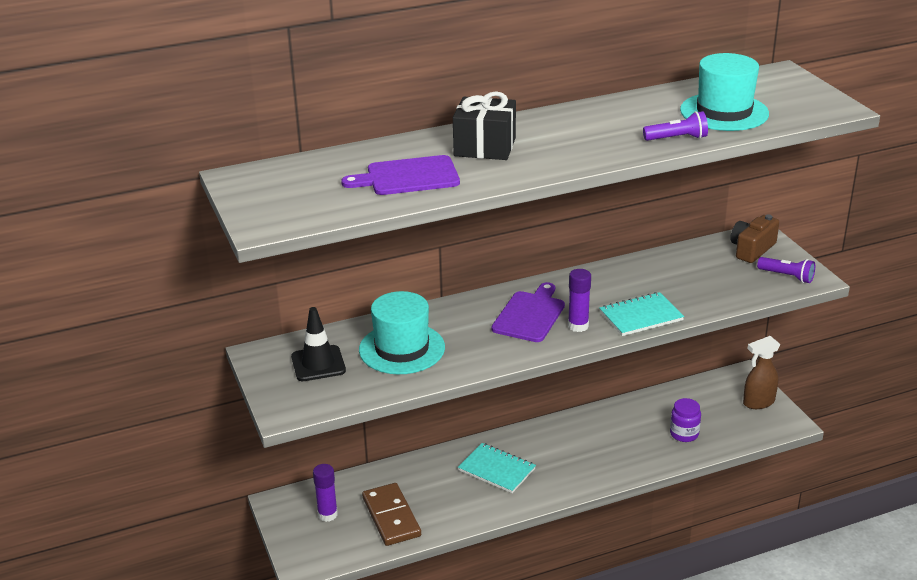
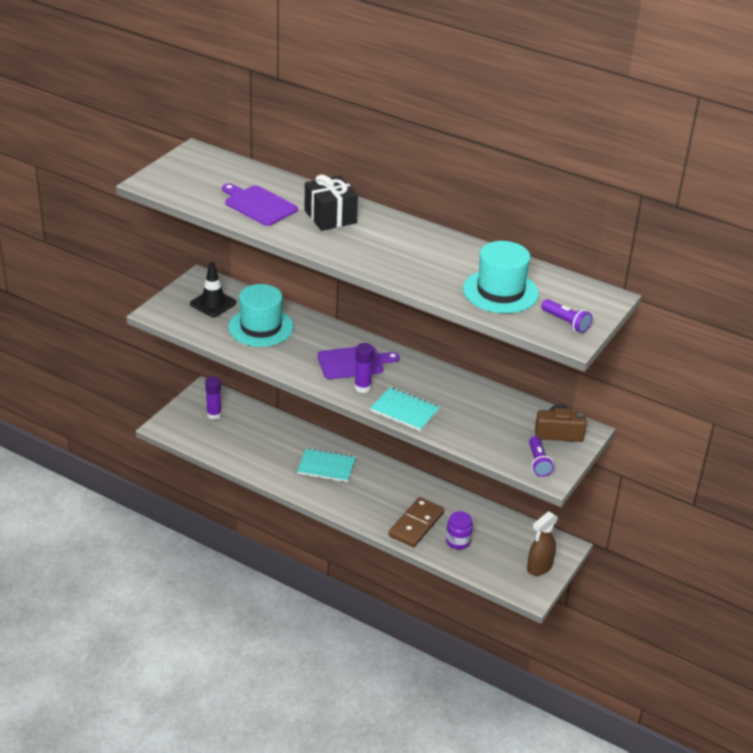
camera: 50 degrees right, 5 degrees up
(391, 517) = (236, 441): brown domino -> brown domino (416, 524)
(496, 469) = (326, 466): turquoise notebook -> turquoise notebook turned 75 degrees counterclockwise
(677, 138) = (431, 284): purple flashlight -> purple flashlight (566, 322)
(758, 402) = (539, 567): brown spray bottle -> brown spray bottle turned 75 degrees counterclockwise

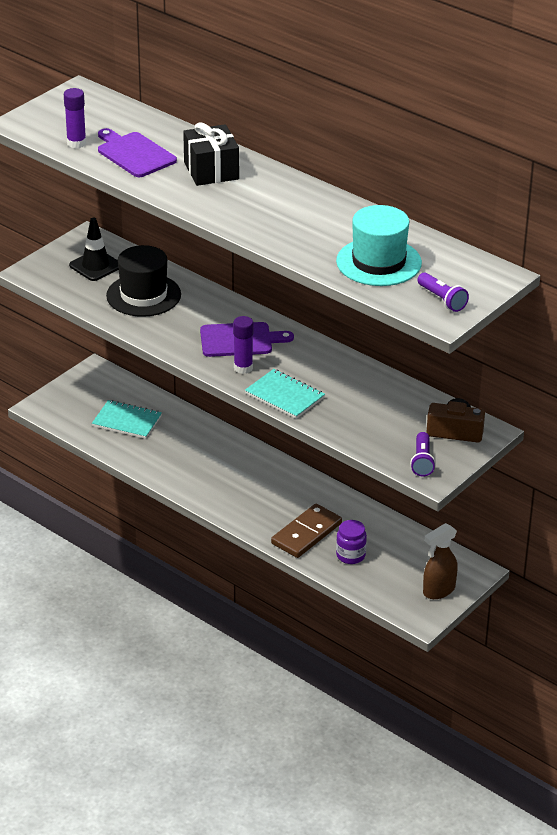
camera: 10 degrees right, 0 degrees up
(214, 415) = (100, 398): purple glue stick -> purple glue stick (76, 143)
(260, 327) = (143, 295): turquoise hat -> black hat
(326, 466) = (217, 463): turquoise notebook -> turquoise notebook (127, 421)

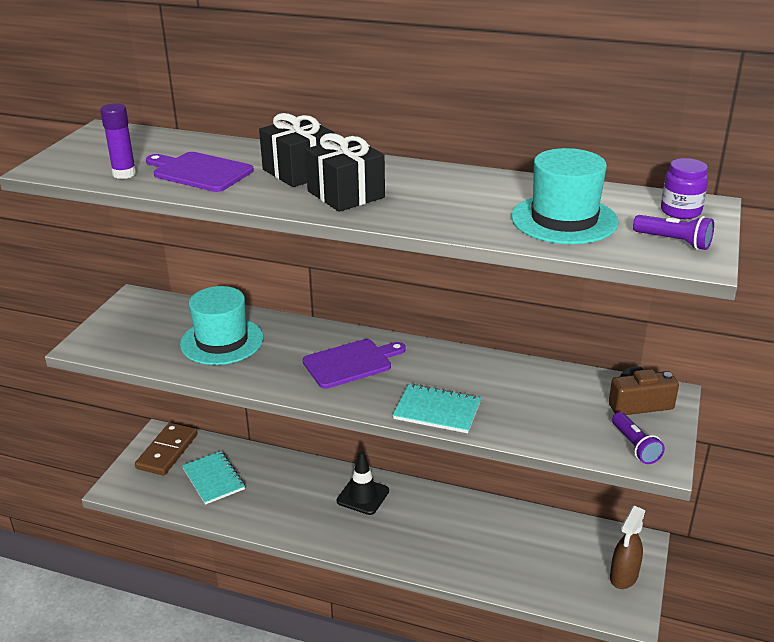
camera: 20 degrees left, 5 degrees down
(95, 266) = (155, 323): black traffic cone -> black traffic cone (363, 496)
(127, 421) = (213, 479): turquoise notebook -> turquoise notebook turned 60 degrees clockwise
(143, 295) = (222, 341): black hat -> turquoise hat
(232, 201) = (346, 194): none -> black gift
(243, 368) = (373, 391): purple glue stick -> none
(306, 533) = (456, 551): brown domino -> brown domino (167, 451)
(350, 555) = (514, 563): purple jar -> purple jar (680, 211)

